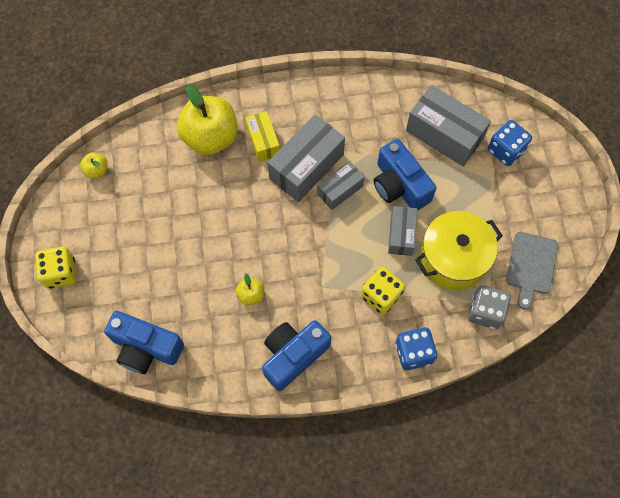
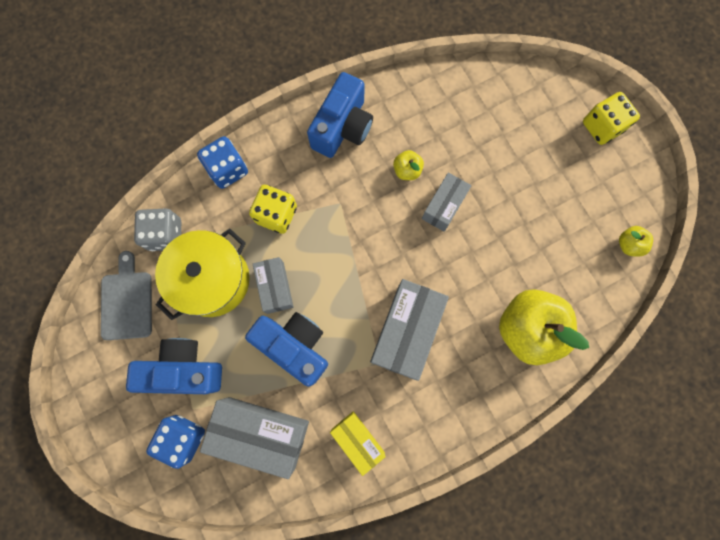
camera: 160 degrees right, 10 degrees up
(146, 348) = (483, 87): blue camera -> blue camera (184, 369)
(263, 141) = (466, 345): yellow box -> yellow box (357, 440)
(340, 190) = (358, 316): grey box -> grey box (444, 206)

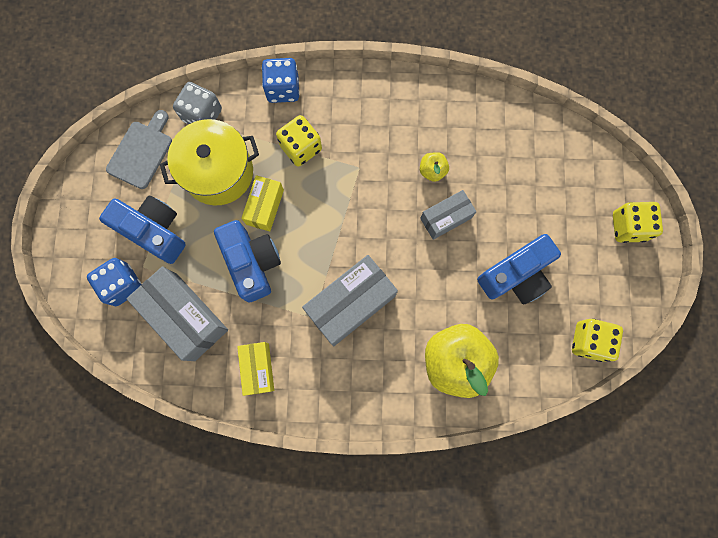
camera: 30 degrees right, 0 degrees up
(275, 287) = (265, 207): grey box -> yellow box
(342, 127) = (399, 105): blue camera -> blue camera (515, 275)
(628, 244) = (589, 341): yellow apple -> yellow dice

